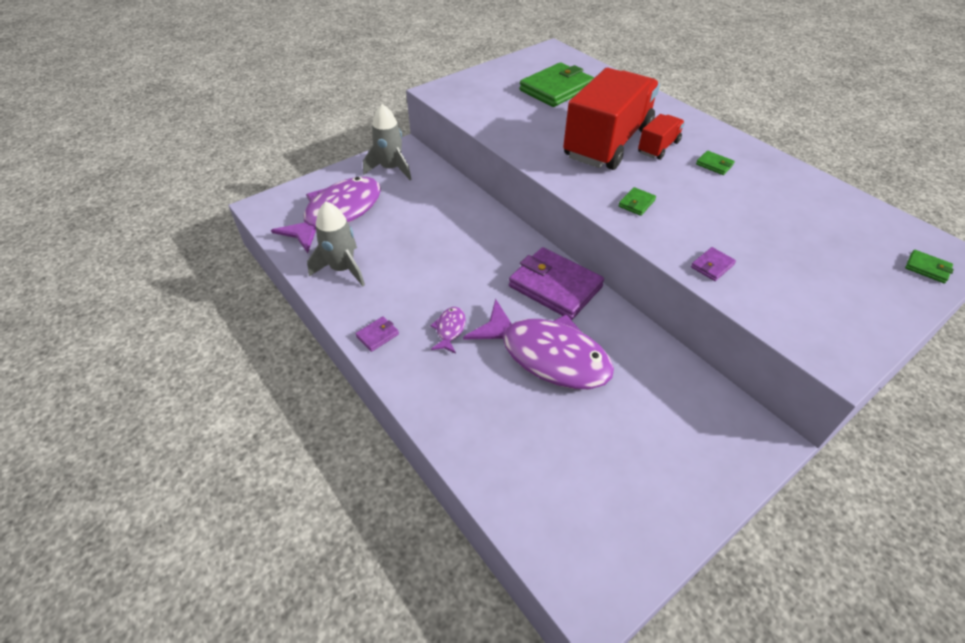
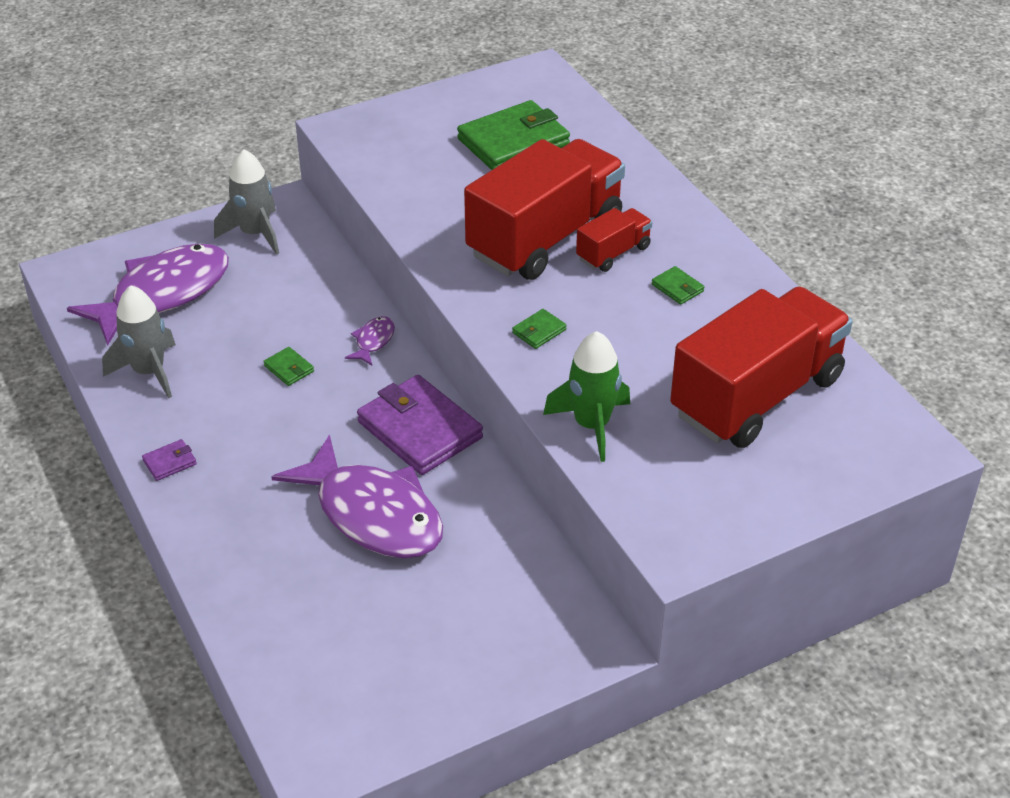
camera: 10 degrees right, 5 degrees down
(450, 329) = (262, 467): purple fish -> purple fish (373, 341)
(712, 266) = (591, 425): purple wallet -> green rocket
(814, 230) = (756, 396): none -> red truck
(927, 268) = (871, 463): green wallet -> green wallet (289, 368)

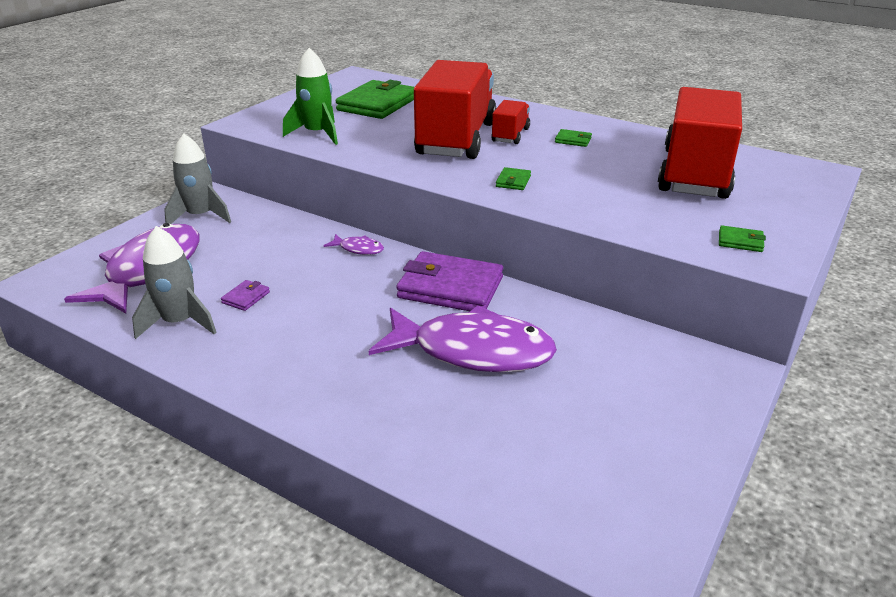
camera: 30 degrees left, 10 degrees down
(170, 462) = (256, 378): purple wallet -> purple wallet (246, 297)
(289, 368) = (306, 284): green wallet -> green wallet (740, 241)
(373, 341) = (358, 249): purple fish -> purple fish turned 120 degrees clockwise
(591, 425) = (616, 216): green rocket -> green rocket (317, 134)

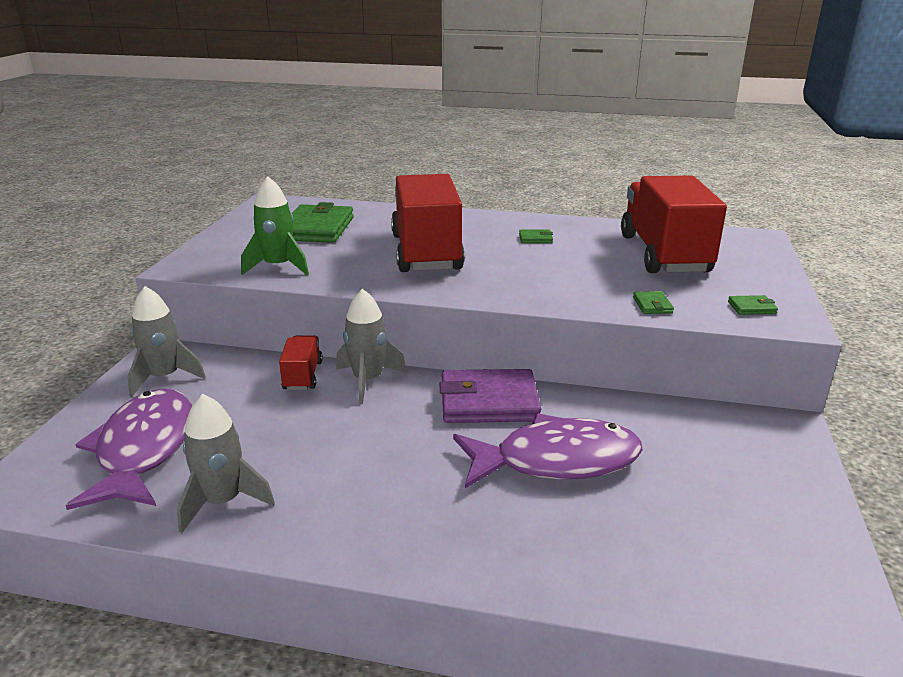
camera: 20 degrees left, 5 degrees down
(246, 297) = (281, 457): purple wallet -> none
(358, 249) = (368, 380): purple fish -> grey rocket
(510, 135) = (474, 242): red truck -> red truck (303, 376)
(513, 181) = (514, 285): green wallet -> green wallet (652, 305)

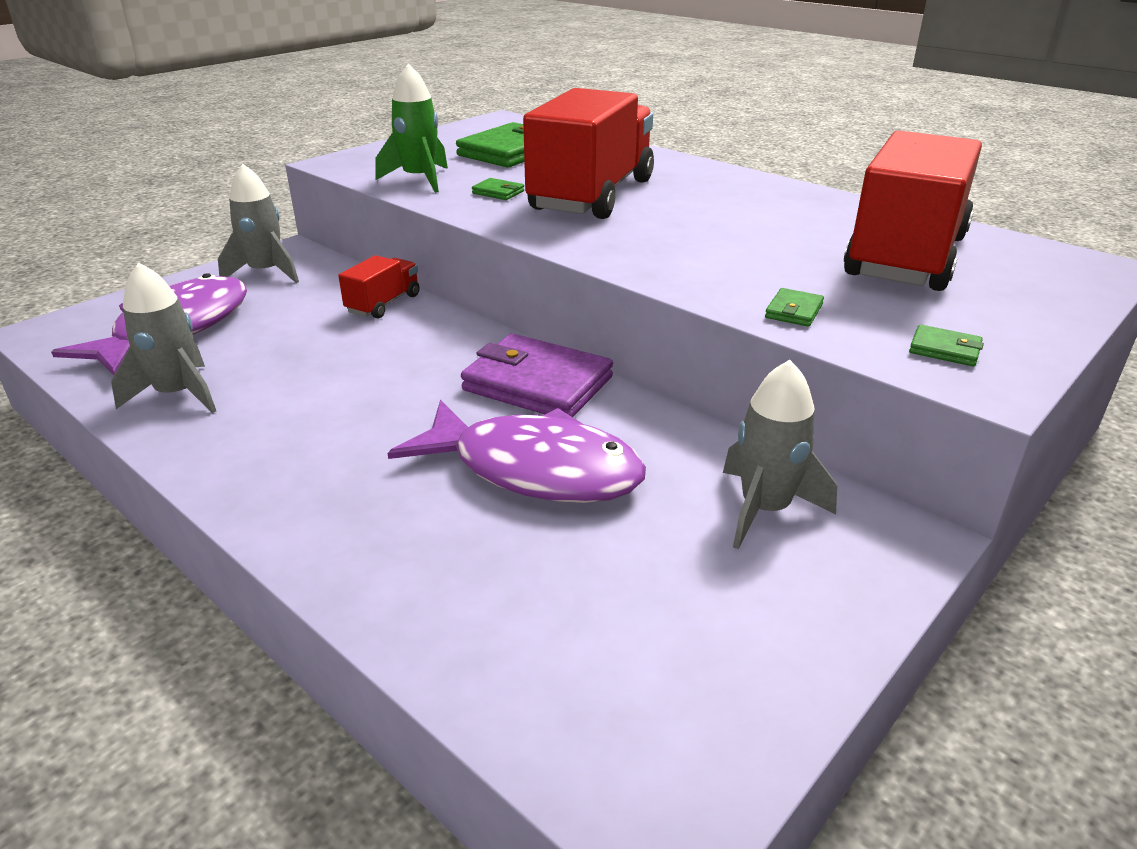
camera: 30 degrees right, 5 degrees up
(368, 380) = (439, 326): grey rocket -> grey rocket (764, 509)
(535, 239) = (748, 206): green wallet -> green wallet (498, 192)

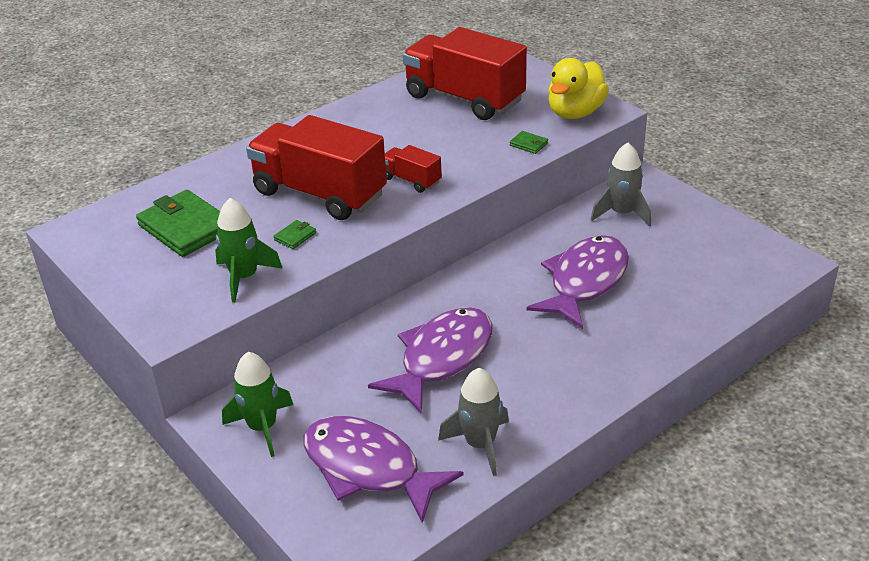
camera: 80 degrees left, 5 degrees up
(266, 273) = (262, 427): grey rocket -> green rocket
(356, 358) = (441, 358): none -> purple fish
(383, 304) = (353, 349): red truck -> red truck (411, 180)
(537, 384) = (492, 277): purple wallet -> none
(944, 349) = (575, 113): green wallet -> yellow duck

